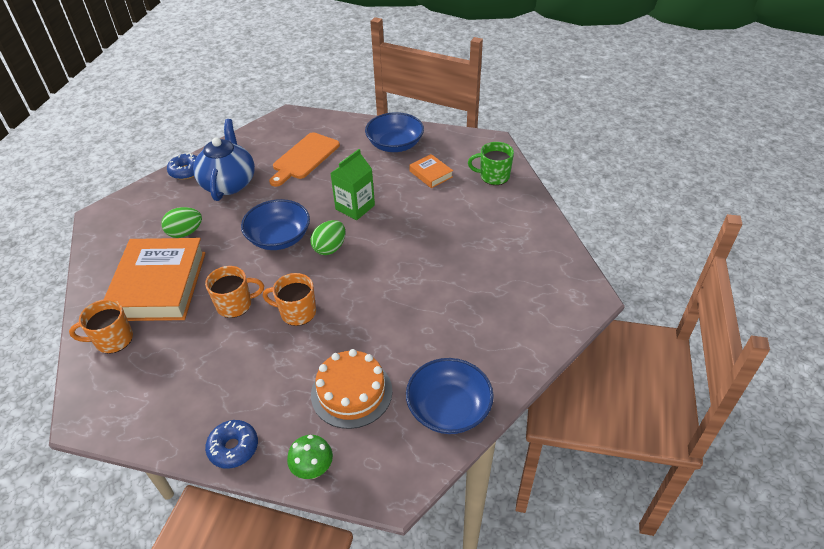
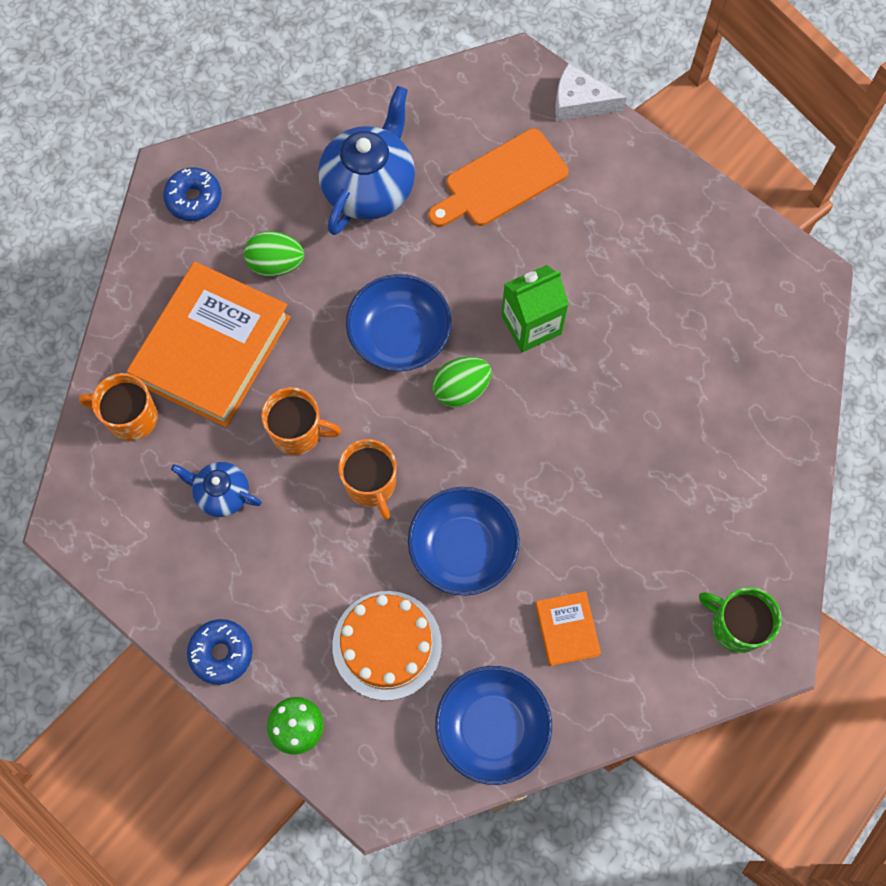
camera: 25 degrees right, 25 degrees up
(186, 171) = (317, 131): blue donut -> blue donut (194, 199)
(196, 356) = (222, 494): none -> blue teapot
(297, 312) = (371, 484): orange mug -> orange mug turned 150 degrees counterclockwise
(330, 118) = (579, 102): none -> white cheese
(395, 145) = (654, 215): blue bowl -> blue bowl (463, 548)
(431, 174) = (677, 307): orange book -> orange book (566, 629)
(493, 176) = (771, 357): green mug -> green mug (736, 625)

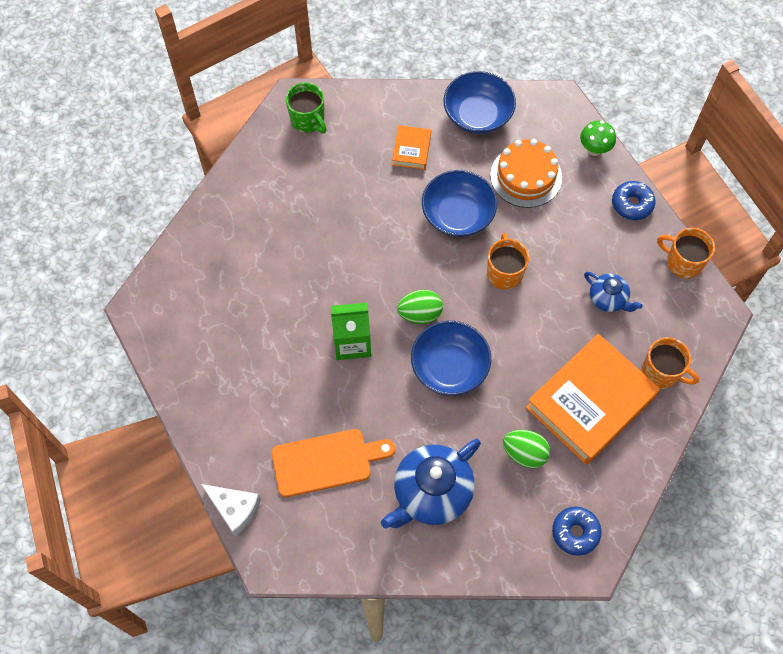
camera: 160 degrees left, 5 degrees down
(298, 432) = (544, 323): orange mug -> orange mug (683, 262)

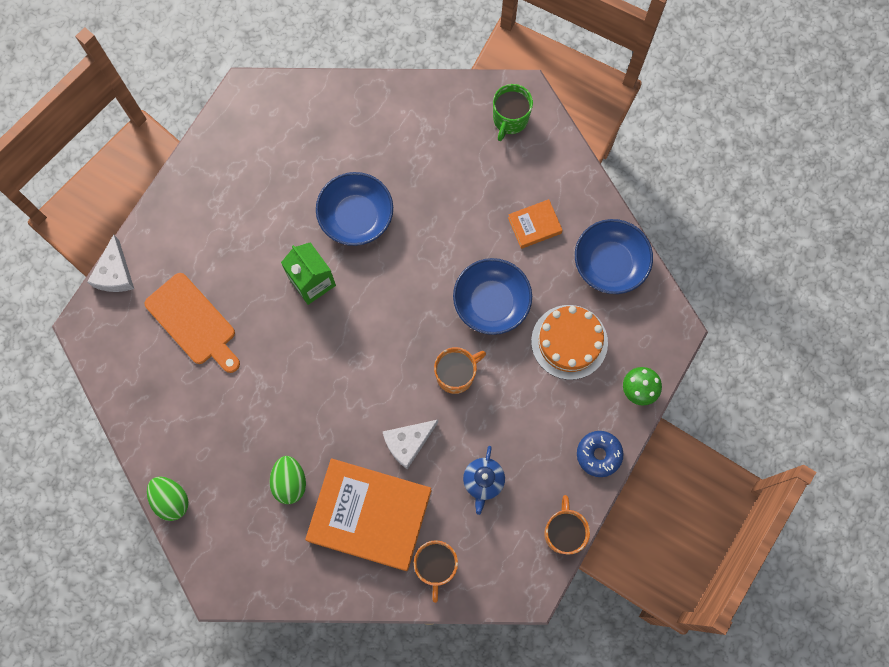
camera: 60 degrees right, 10 degrees up
(420, 314) = (372, 323): green egg -> green egg (171, 500)
(431, 493) = (212, 422): blue teapot -> none
(449, 367) = (336, 376): blue bowl -> blue bowl (356, 216)
(542, 339) = (408, 443): none -> white cheese
(575, 532) = (241, 562): blue donut -> none

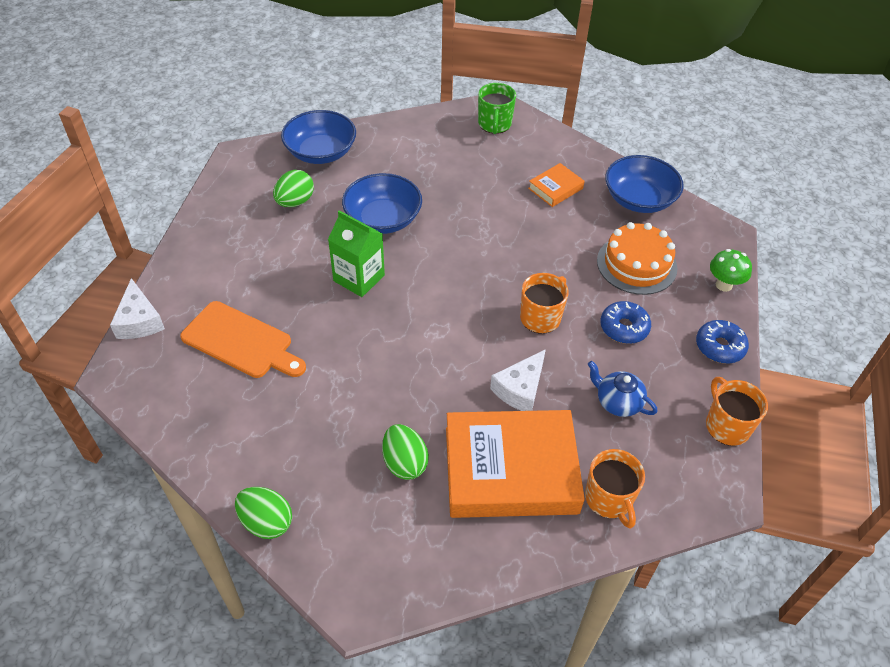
camera: 20 degrees left, 25 degrees down
(282, 171) = (295, 202): none -> green egg
(483, 481) = (617, 402): blue teapot -> blue teapot turned 135 degrees clockwise
(491, 302) = (546, 252): blue bowl -> blue bowl (321, 152)
(524, 408) = (624, 327): none -> blue donut

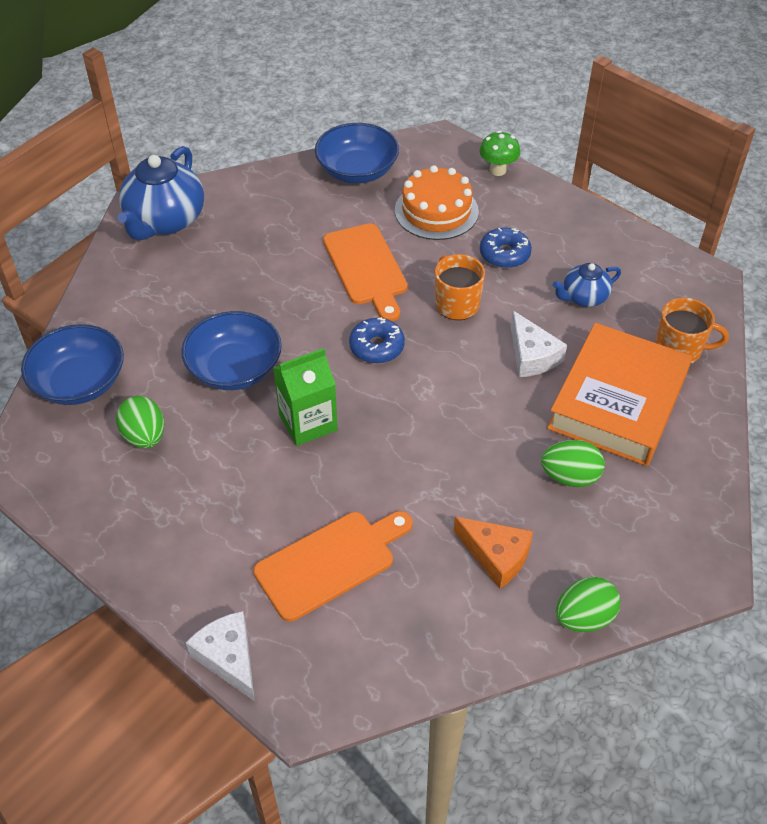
camera: 60 degrees left, 0 degrees up
(139, 321) = (228, 658): white cheese -> white cheese turned 135 degrees counterclockwise
(297, 440) = (496, 556): none -> orange cheese
(494, 124) = (165, 221): green mug -> blue teapot
(536, 248) = (366, 268): none -> orange cutting board
(555, 188) = (297, 219): orange book -> none
(719, 347) = (562, 207): blue donut -> blue donut (377, 347)
(726, 425) = (644, 243): orange mug -> none

